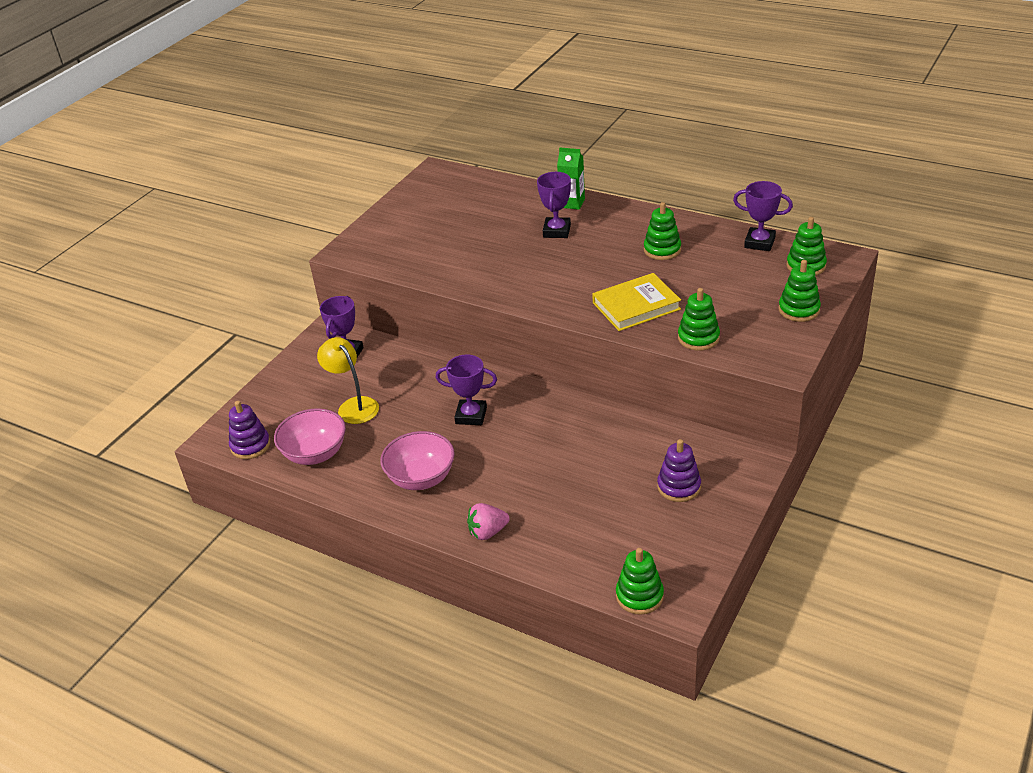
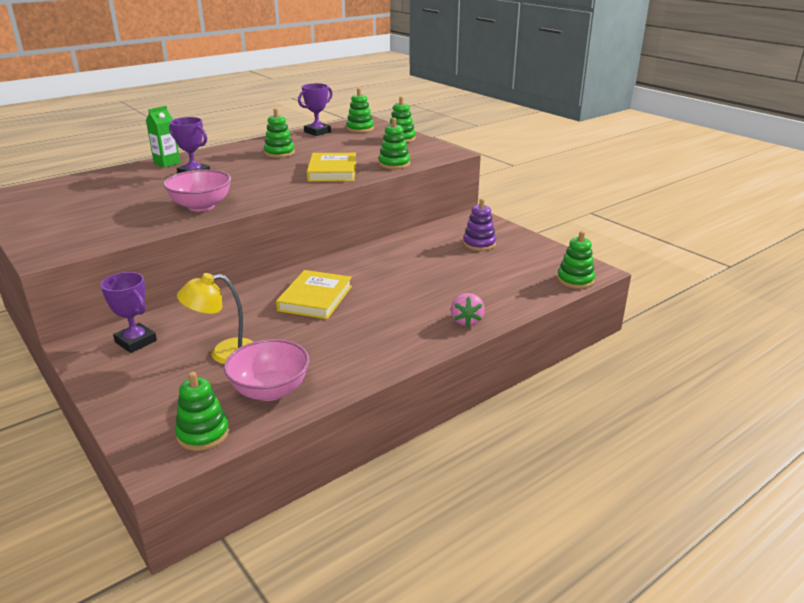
camera: 70 degrees left, 10 degrees down
(250, 445) = (203, 434): purple stacking toy -> green stacking toy
(421, 478) = (370, 338): pink bowl -> pink bowl (201, 206)
(471, 416) = (315, 298): purple trophy -> yellow book

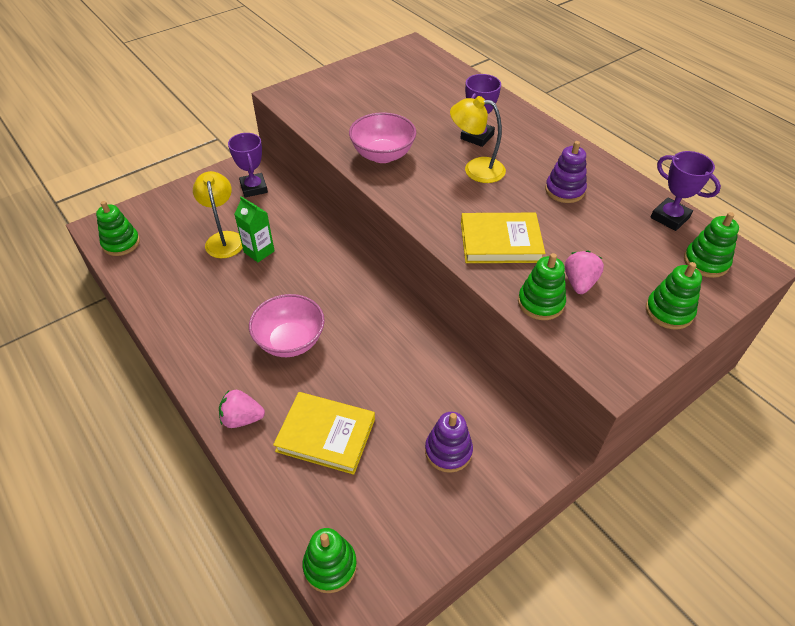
camera: 90 degrees right, 20 degrees up
(136, 341) = (254, 188): purple trophy -> purple trophy turned 60 degrees counterclockwise
(167, 163) = (509, 114): green carton -> green carton (259, 251)
(240, 175) = (475, 169): none -> yellow lamp
(270, 390) = (162, 272): pink bowl -> pink bowl (290, 341)
(279, 153) = (564, 190): green stacking toy -> purple stacking toy
(315, 298) = (310, 288): yellow book -> yellow book (326, 435)
(376, 154) = (579, 283): none -> pink strawberry

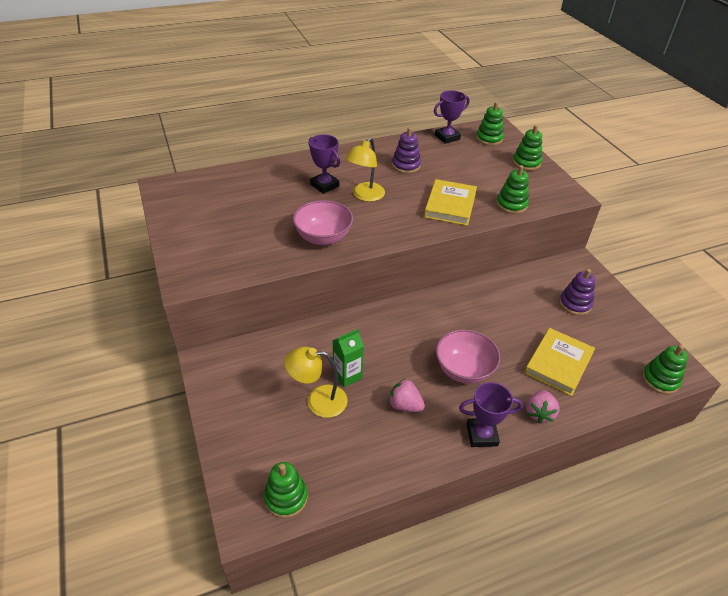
camera: 75 degrees left, 5 degrees down
(254, 188) = (250, 366): purple trophy -> purple trophy (482, 435)
(579, 283) = (497, 185): pink strawberry -> pink strawberry (405, 405)

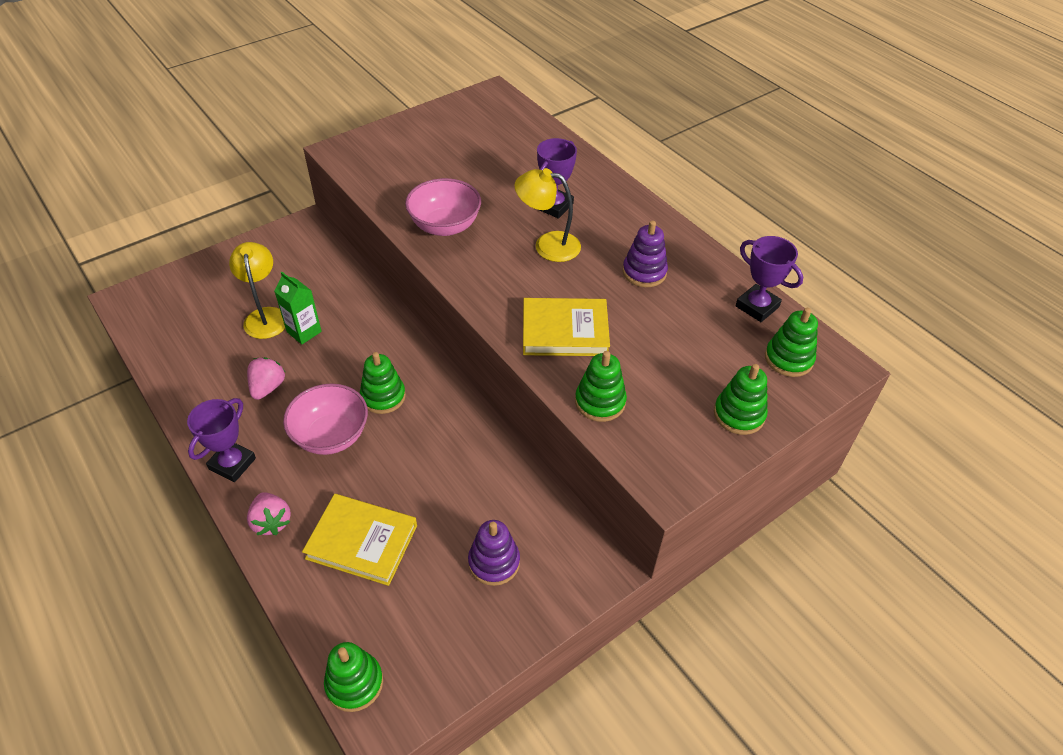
camera: 75 degrees right, 5 degrees up
(286, 497) = (149, 319): green stacking toy -> green stacking toy (383, 396)
(482, 435) = (232, 464): purple trophy -> purple trophy turned 45 degrees clockwise
(539, 413) = (271, 522): pink strawberry -> pink strawberry turned 120 degrees counterclockwise

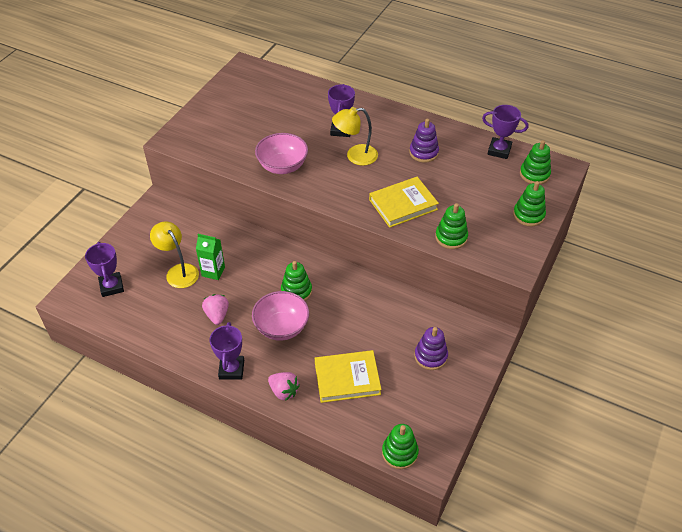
camera: 25 degrees left, 0 degrees up
(180, 304) = (111, 286): none -> purple trophy

